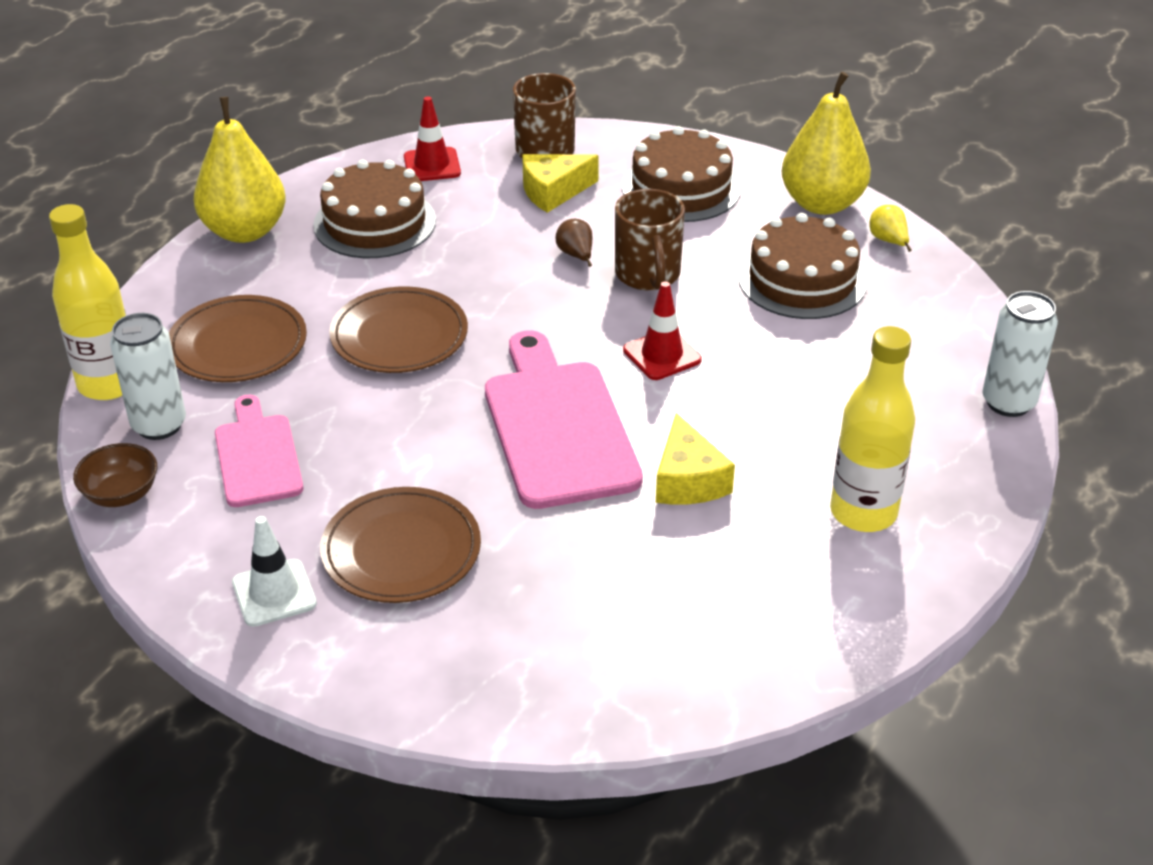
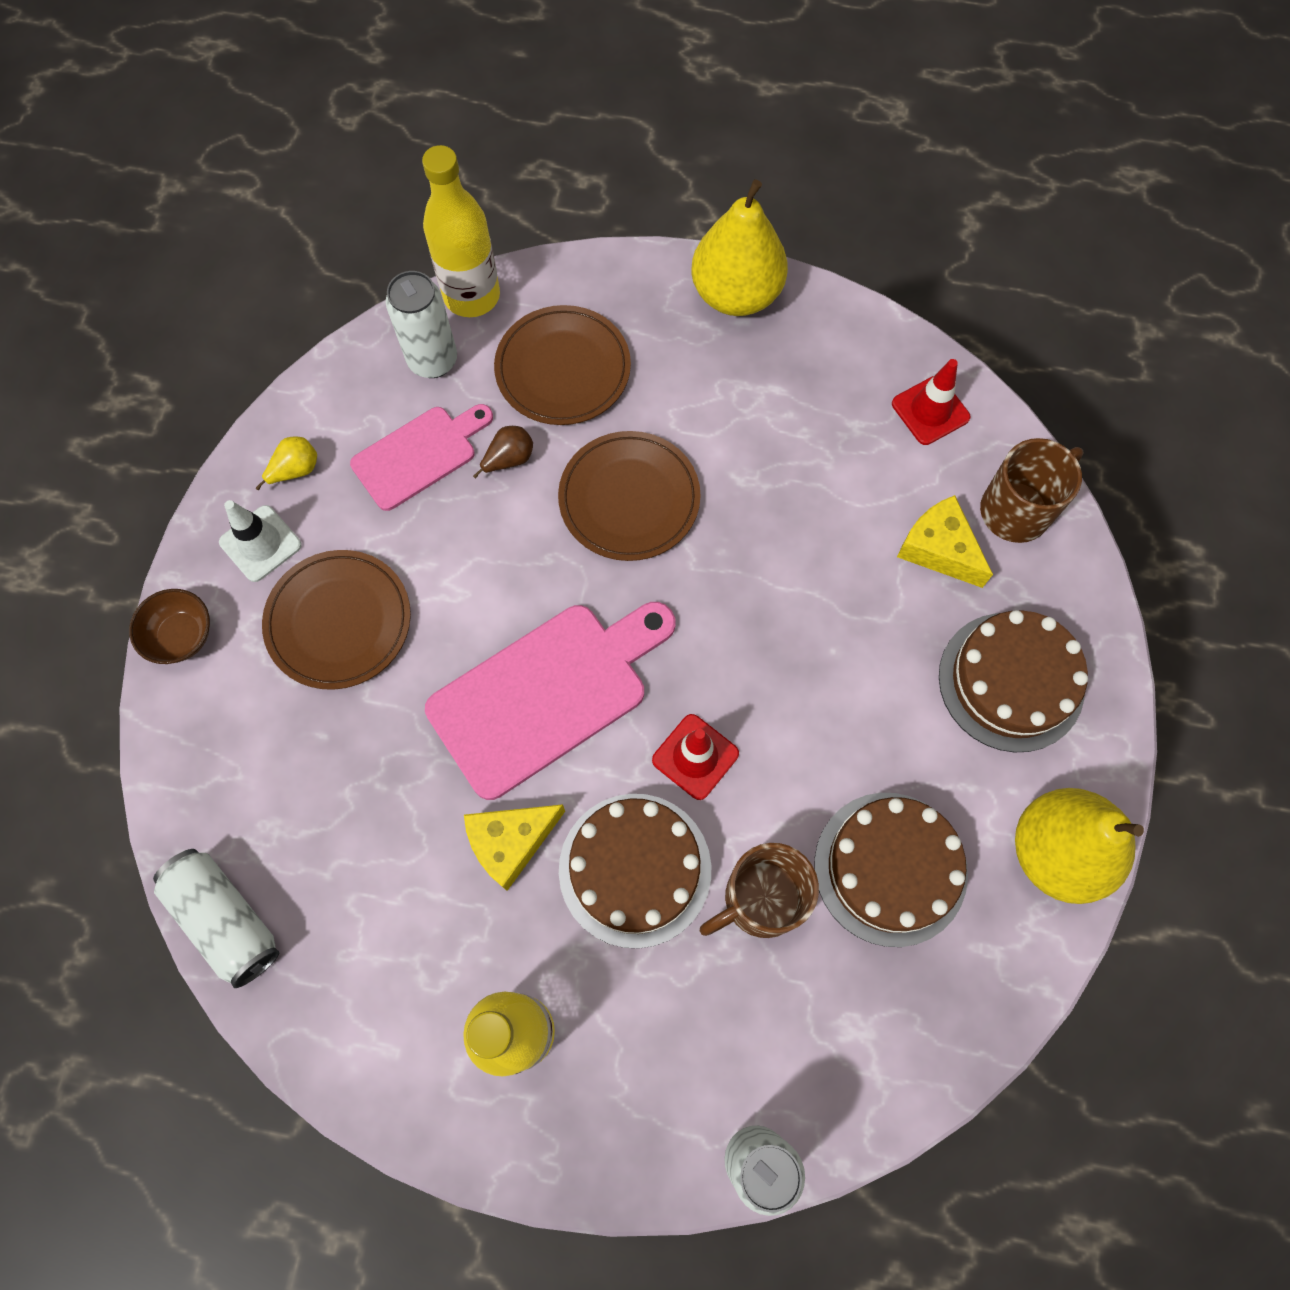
camera: 70 degrees right, 30 degrees up
(121, 494) = (340, 375): brown bowl -> brown bowl (181, 636)
(375, 222) = (802, 400): brown cake -> brown cake (635, 869)
(576, 255) = (831, 614): brown pear -> brown pear (509, 459)
(648, 275) = (827, 699): brown mug -> brown mug (760, 899)
(677, 699) = (226, 919): none -> white can
(888, 241) = (1013, 951): yellow pear -> yellow pear (296, 470)

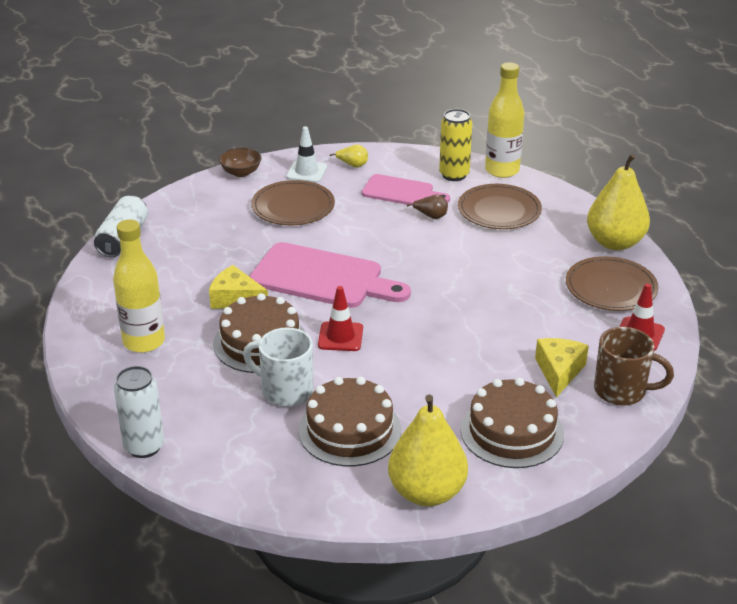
camera: 55 degrees right, 35 degrees down
(433, 360) = (454, 175): white can -> yellow can
(629, 499) = (455, 258): brown plate -> brown plate (611, 288)
(760, 899) = (285, 390): brown mug -> white mug

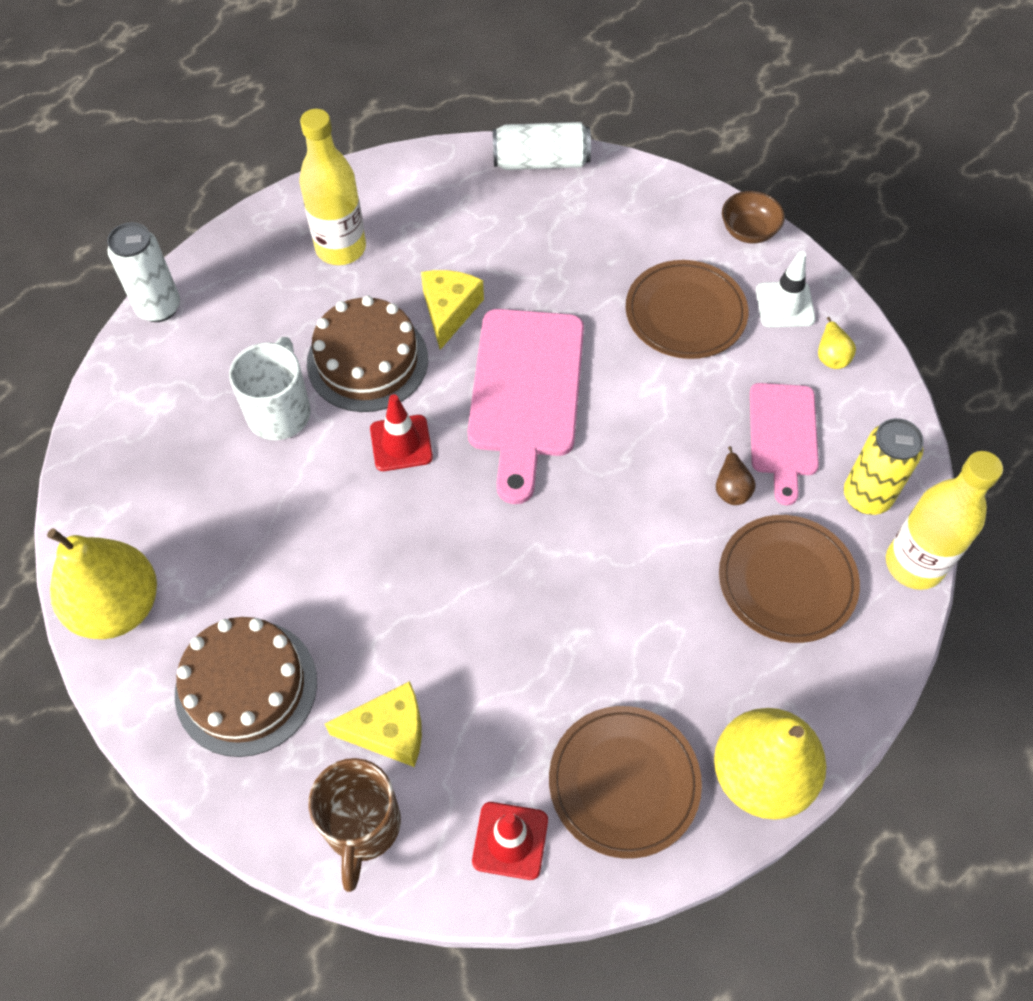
camera: 75 degrees right, 25 degrees up
(350, 430) = (218, 498): brown cake -> none

